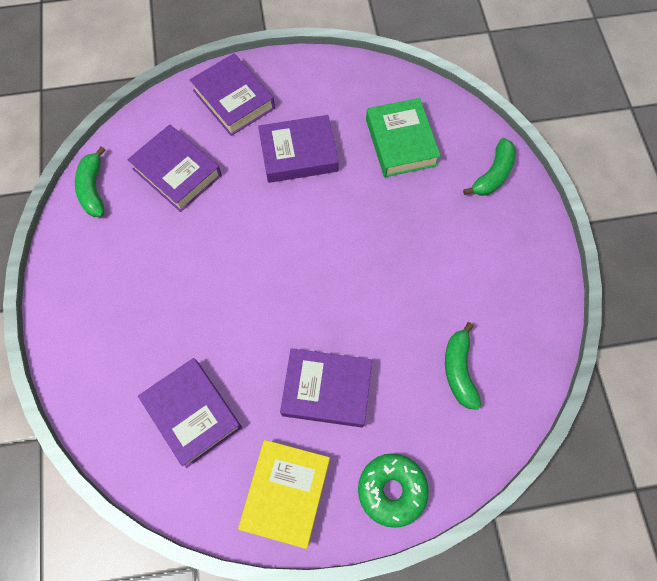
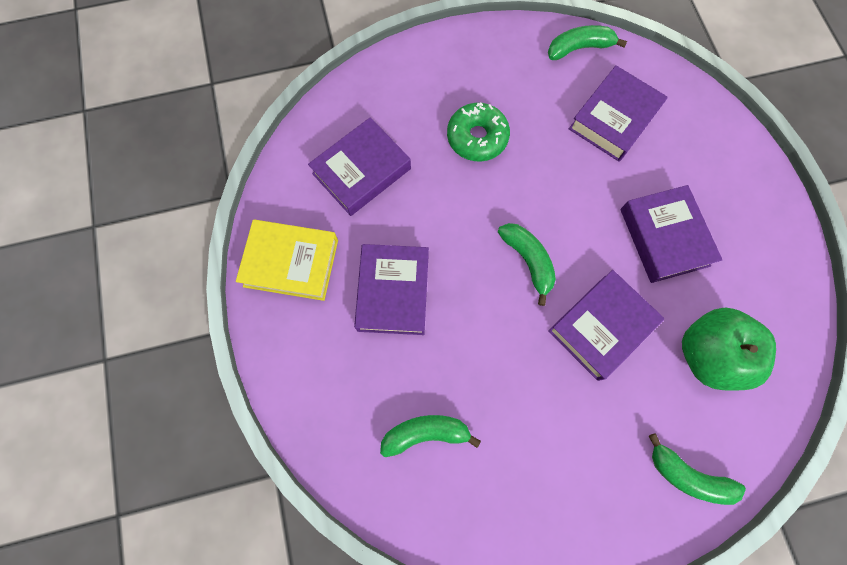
camera: 85 degrees right, 5 degrees up
(234, 99) = (719, 161): purple book -> purple book (601, 327)
(308, 265) = (528, 261): none -> green banana
(392, 490) = (296, 364): green donut -> green donut (477, 137)
(401, 142) = (707, 354): green book -> green apple

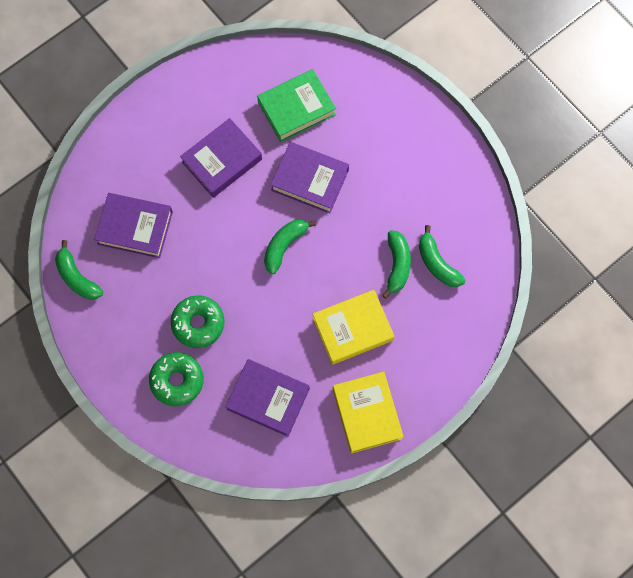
camera: 115 degrees left, 0 degrees up
(393, 292) = (353, 329): purple book -> yellow book
(426, 96) = (177, 380): none -> green donut
(687, 475) = (381, 98): green banana -> green banana (397, 265)
(707, 354) = (296, 108): green apple -> green book

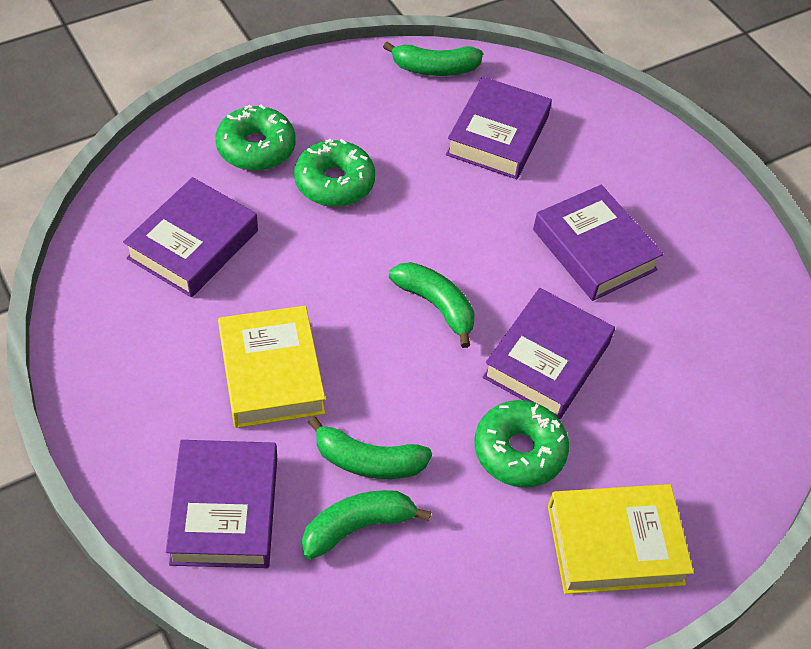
camera: 95 degrees right, 20 degrees down
(77, 277) = (435, 68): green banana -> green banana turned 150 degrees counterclockwise
(296, 108) = (682, 364): green book -> none
(367, 413) = (123, 366): yellow book -> yellow book (615, 544)
(373, 188) = (519, 451): none -> green donut
(443, 333) = (225, 509): none -> purple book

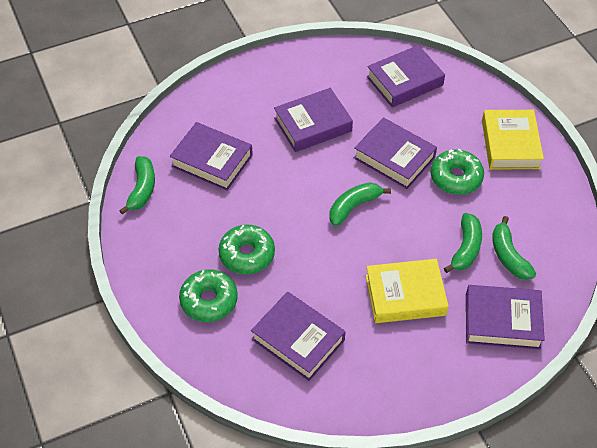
camera: 80 degrees left, 0 degrees up
(727, 376) = (404, 81): none -> purple book

